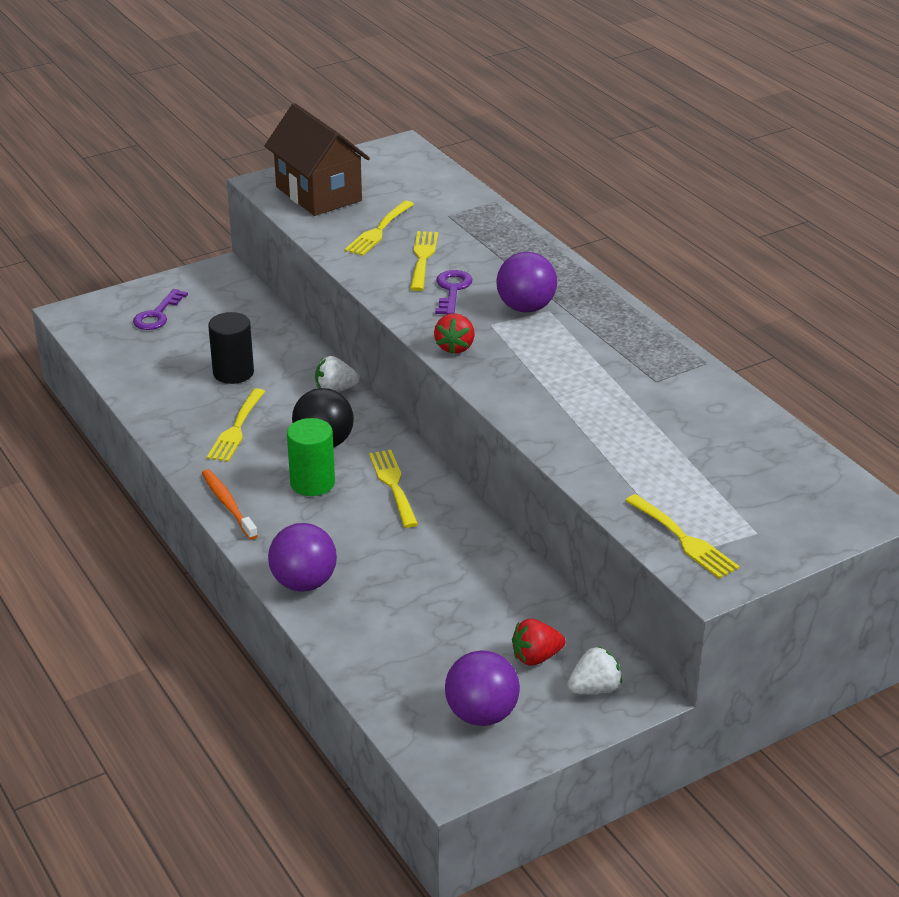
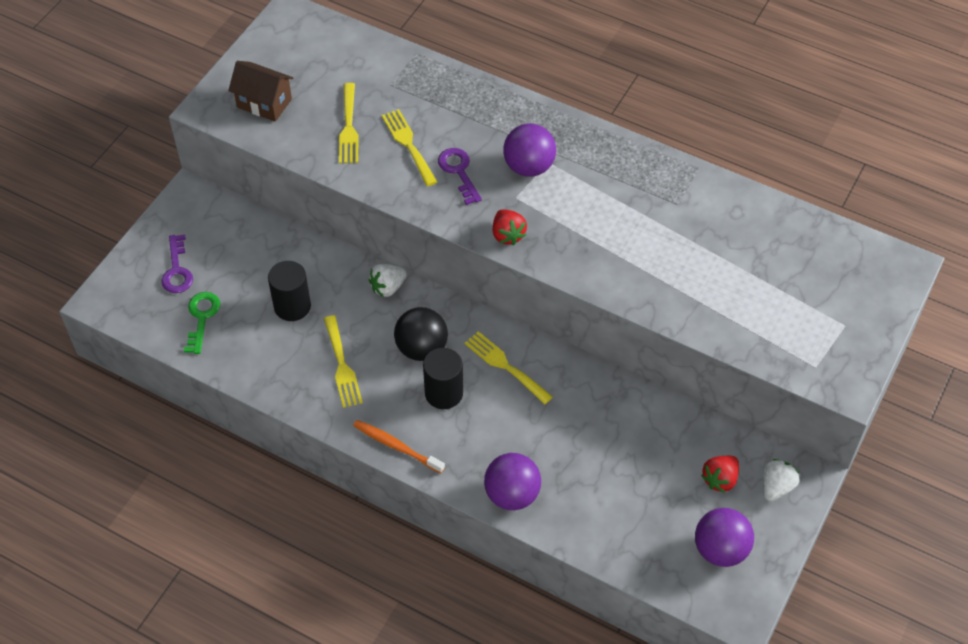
camera: 30 degrees left, 20 degrees up
(145, 353) = (202, 318): none -> green key
(312, 483) = (444, 393): green cylinder -> black cylinder
(318, 194) = (264, 103): brown house -> brown house, size x0.64
(684, 539) = (803, 356): yellow fork -> none

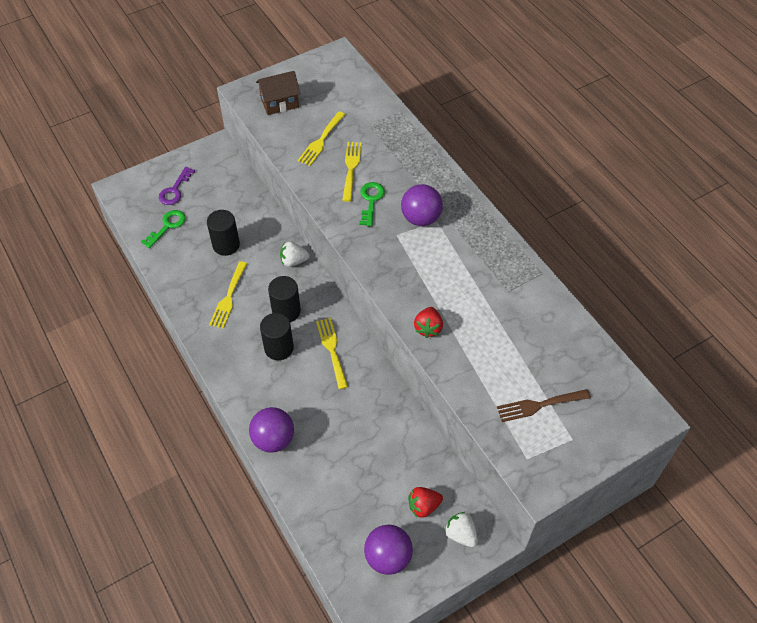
camera: 30 degrees right, 0 degrees up
(264, 103) = (280, 103): brown house -> brown house turned 75 degrees counterclockwise
(396, 446) = (223, 367): orange toothbrush -> none
(421, 348) = (286, 311): black ball -> black cylinder
(459, 172) = (371, 201): purple key -> green key
(507, 235) = (372, 257): red strawberry -> red strawberry (428, 328)
(776, 487) = (461, 534): white strawberry -> white strawberry turned 105 degrees counterclockwise
(790, 307) = (539, 405): none -> brown fork

